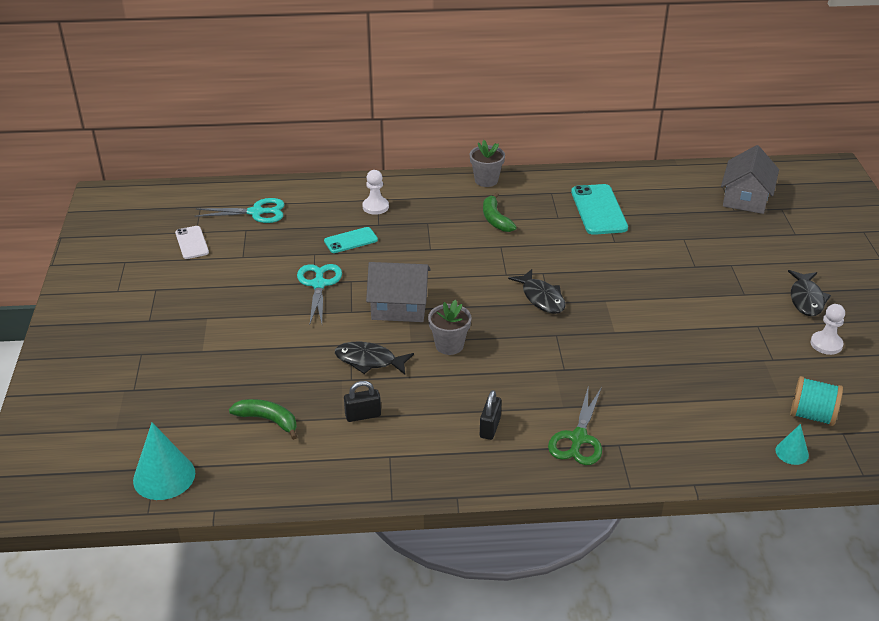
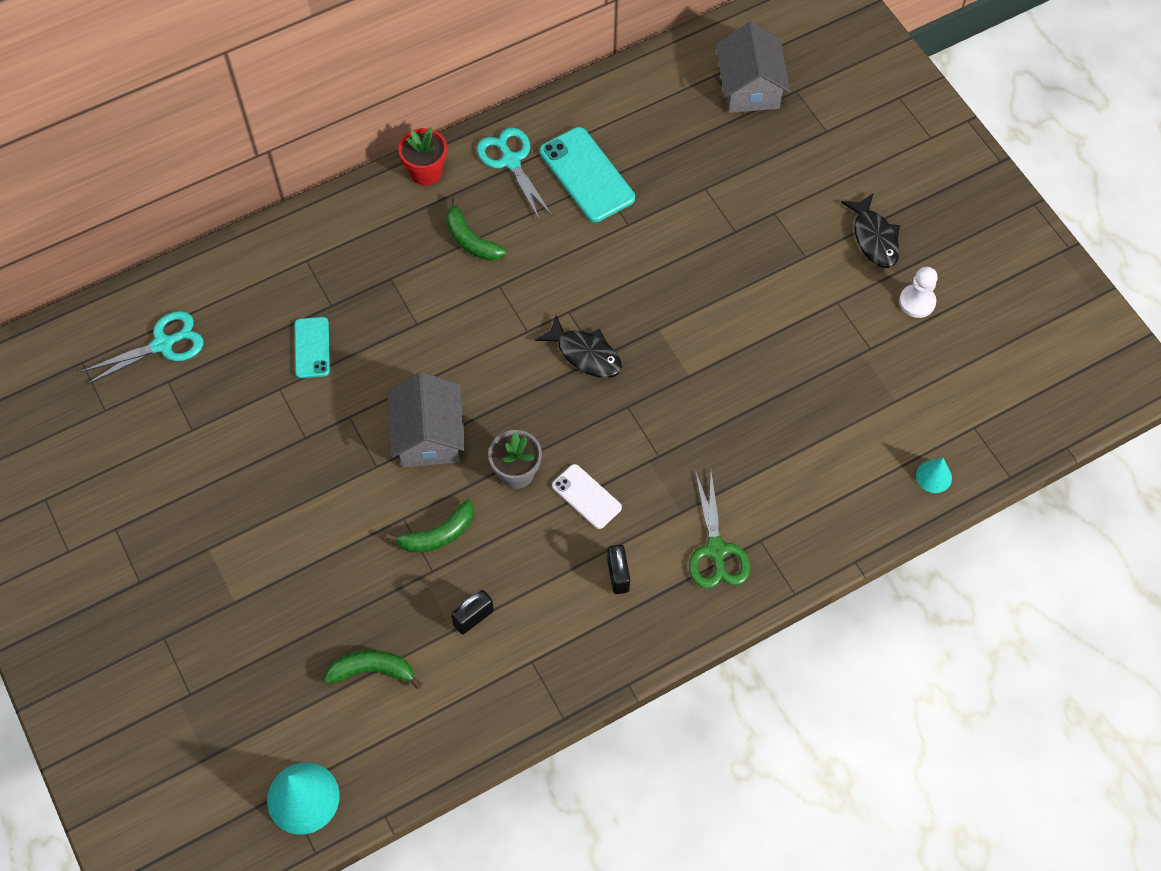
camera: 25 degrees left, 25 degrees up
(192, 243) = (111, 431): white phone -> white phone (586, 496)
(319, 284) = (314, 438): turquoise scissors -> turquoise scissors (511, 161)
(351, 240) = (312, 348): turquoise phone -> turquoise phone turned 45 degrees counterclockwise
(369, 361) = (438, 535): black fish -> green banana
(375, 207) = (311, 275): white pawn -> none
(399, 306) = (429, 435): grey house -> grey house turned 75 degrees counterclockwise
(486, 180) = (426, 172): grey flower pot -> red flower pot
(812, 415) = (936, 415): turquoise spool -> none

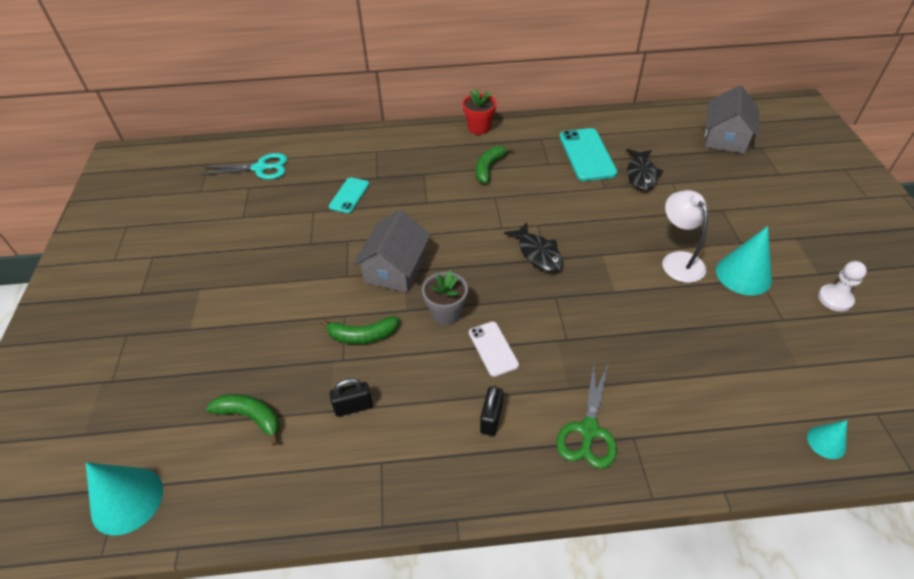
camera: 25 degrees right, 15 degrees down
(470, 240) = (489, 168): green banana -> green banana turned 45 degrees clockwise
(511, 161) = (538, 136): turquoise scissors -> none
(744, 307) = (678, 260): none -> white lamp
(818, 303) = (743, 275): none -> turquoise cone
(874, 238) = (804, 246): black fish -> black fish (641, 175)

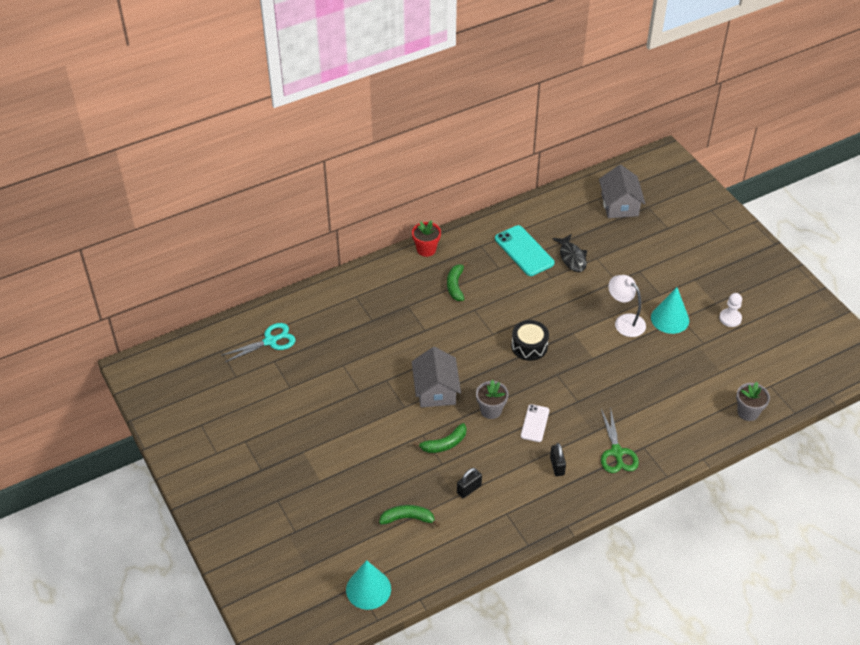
camera: 25 degrees left, 0 degrees up
(349, 195) = (361, 343): turquoise phone -> none
(493, 349) = (535, 423): white phone -> white phone turned 60 degrees clockwise
(538, 253) = (529, 346): black fish -> black drum
(826, 442) = (748, 412): turquoise cone -> grey flower pot

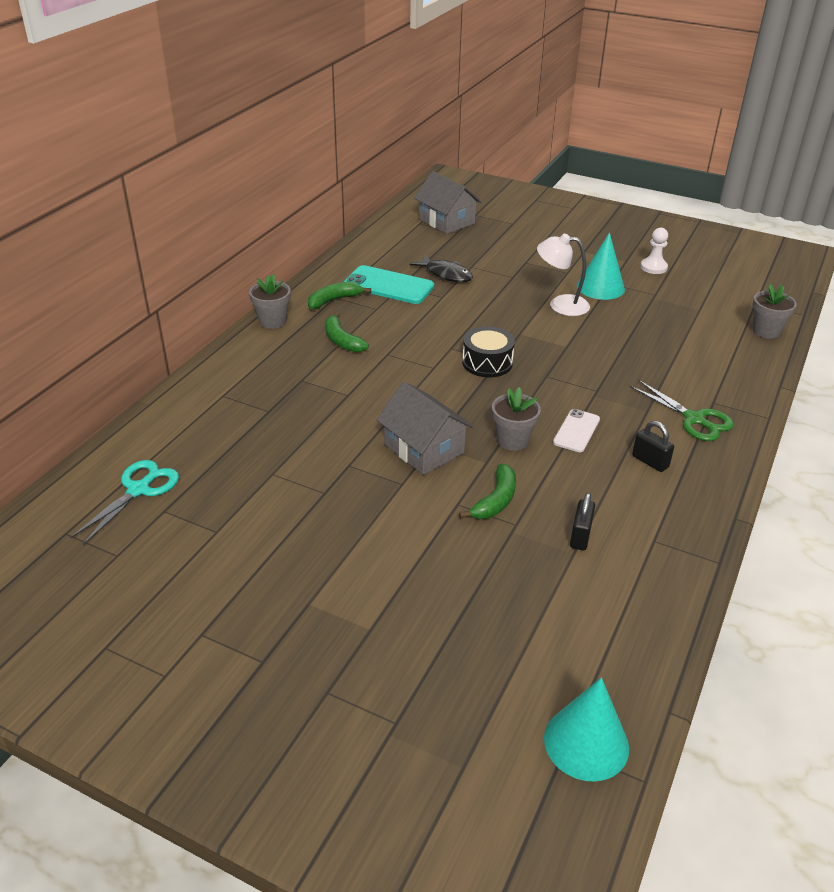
camera: 35 degrees left, 10 degrees down
(408, 518) = (541, 612): green banana -> green banana (334, 300)
(426, 249) = (272, 321): red flower pot -> grey flower pot
(535, 423) = (576, 431): white phone -> white phone turned 45 degrees clockwise

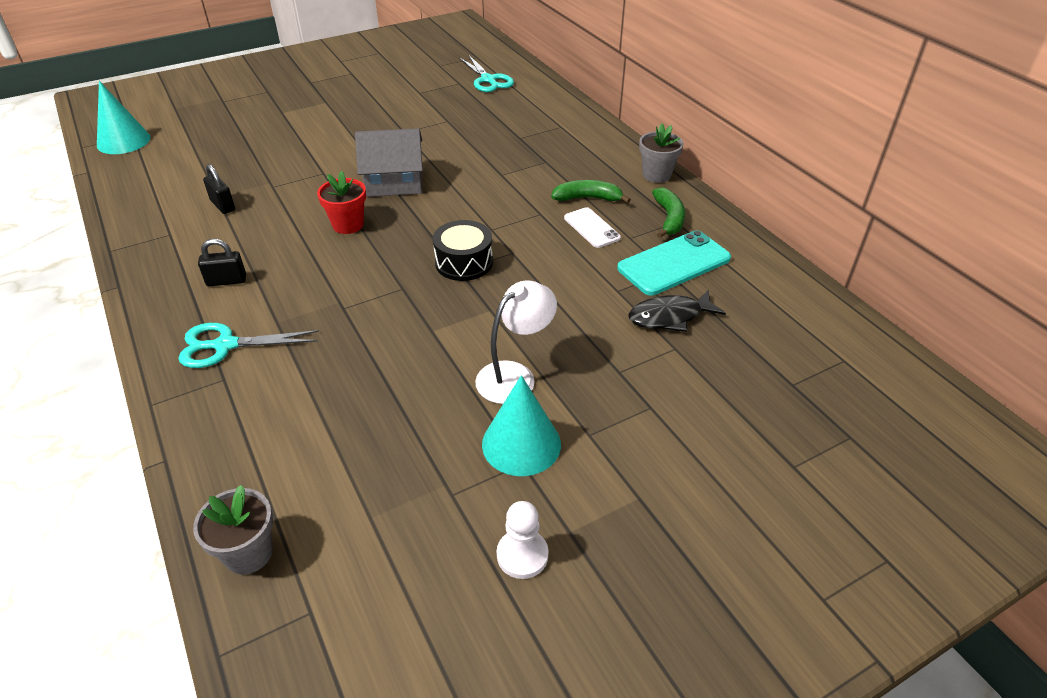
camera: 125 degrees right, 5 degrees up
(446, 221) = (837, 391): grey house -> none
(495, 501) = (303, 188): green banana -> none
(512, 440) = (348, 225): grey flower pot -> red flower pot
(576, 431) = (312, 263): white phone -> white phone (591, 228)
(694, 419) = (225, 345): green scissors -> turquoise scissors

